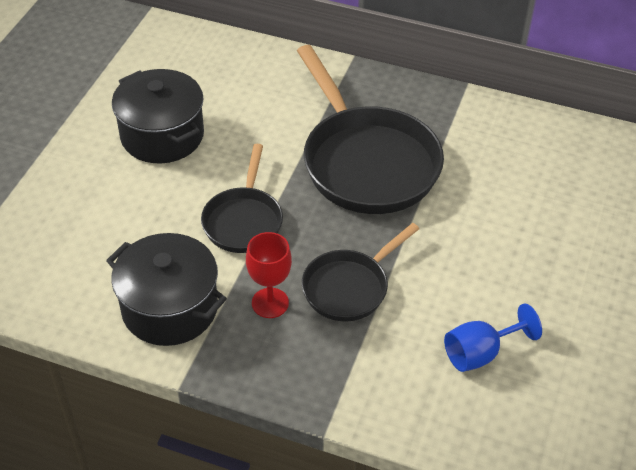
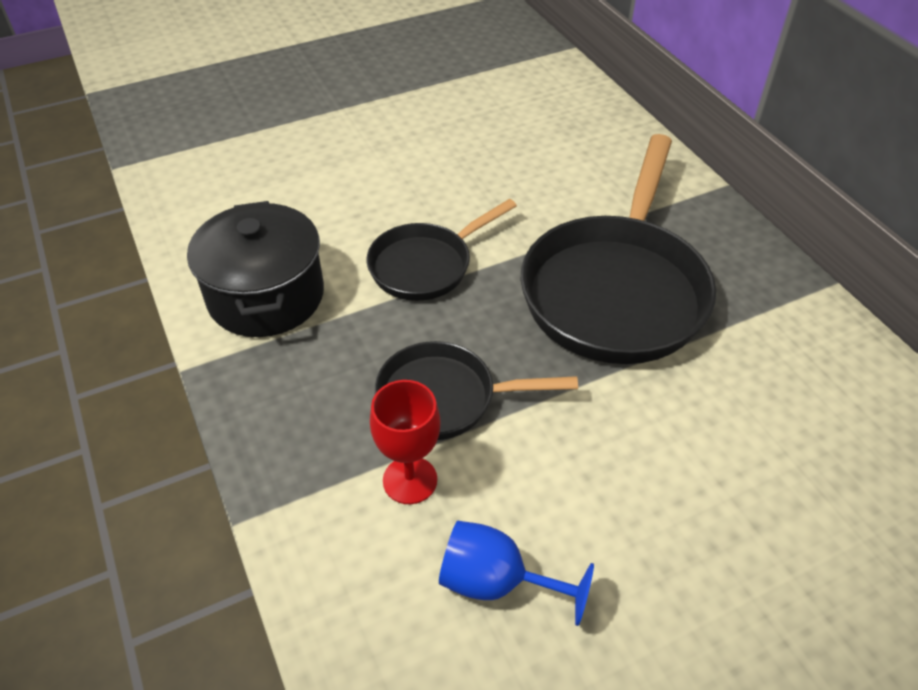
camera: 45 degrees right, 0 degrees up
(162, 135) = (450, 151): black pot -> none
(270, 303) = (352, 356): red goblet -> red goblet (410, 480)

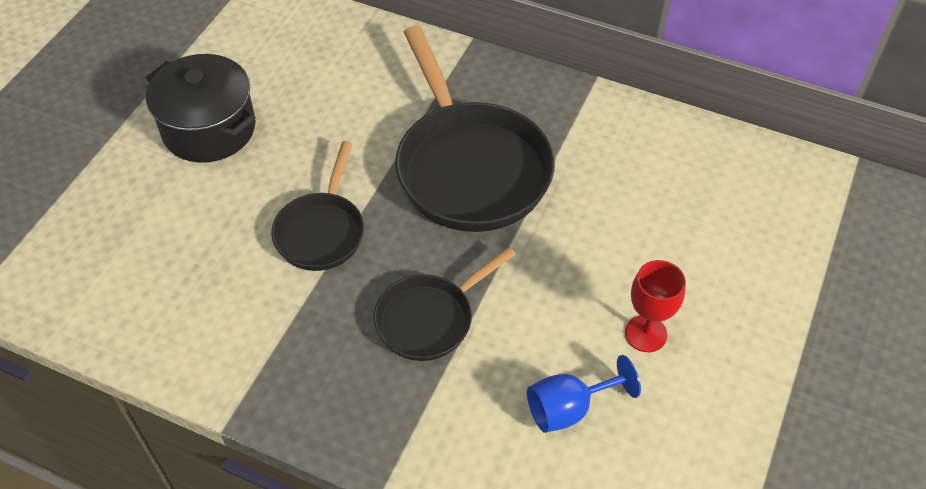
camera: 40 degrees left, 5 degrees up
(266, 296) = (225, 333): black pot -> black pot (209, 129)
(410, 480) = (460, 387): red goblet -> red goblet (646, 334)

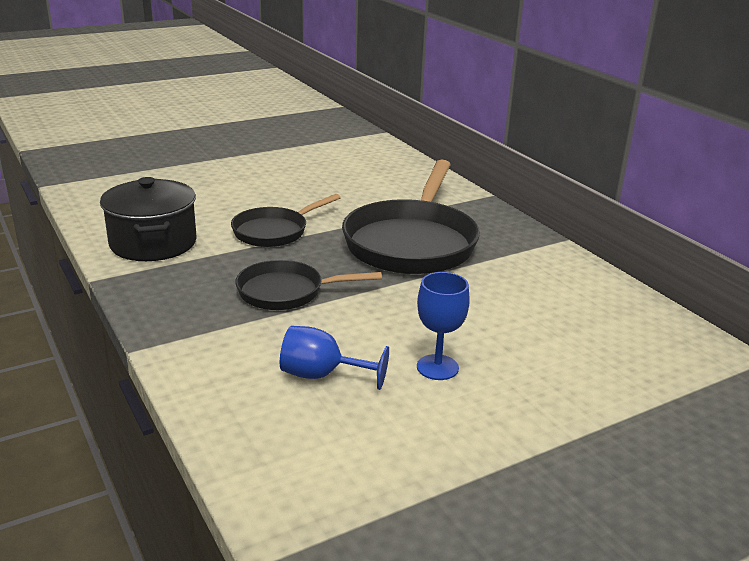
camera: 35 degrees right, 25 degrees down
(209, 129) = (270, 174): black pot -> black pot (153, 243)
(646, 334) = (437, 367): red goblet -> blue goblet

